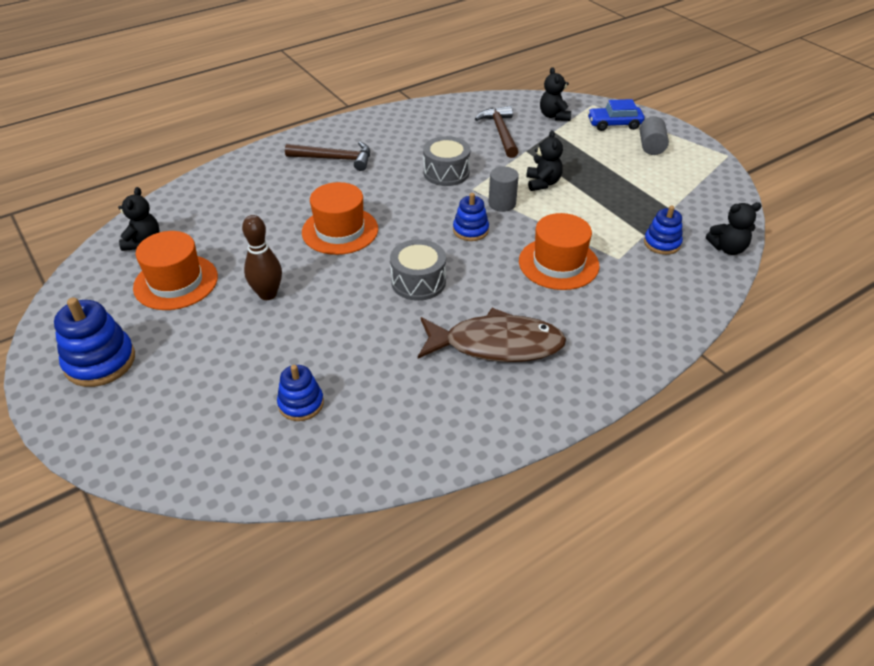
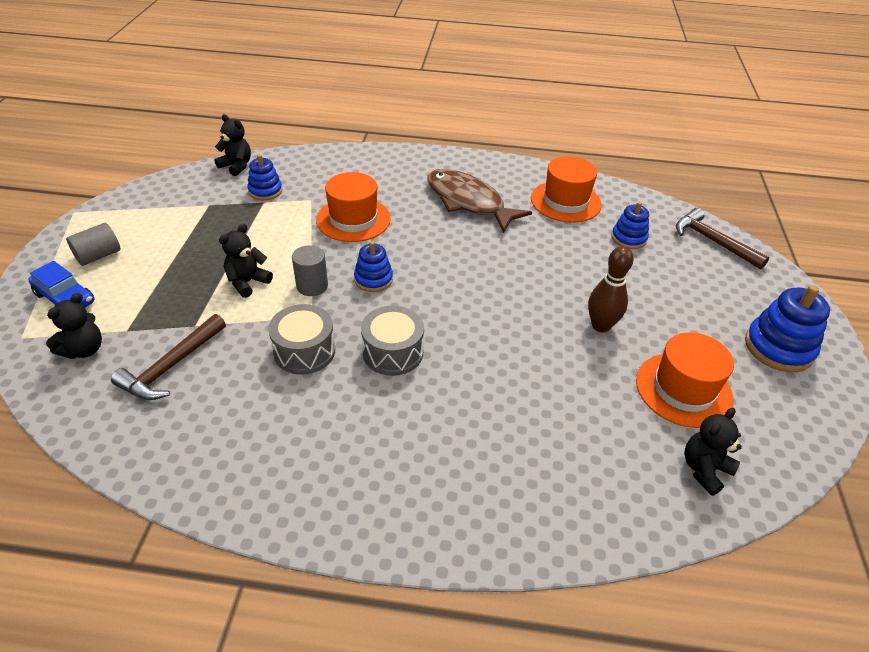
camera: 140 degrees left, 0 degrees up
(334, 159) = (388, 459): brown hammer -> brown hammer (713, 241)
(340, 230) = (483, 350): orange hat -> orange hat (565, 201)
(418, 282) = (469, 265): grey drum -> grey drum (393, 352)

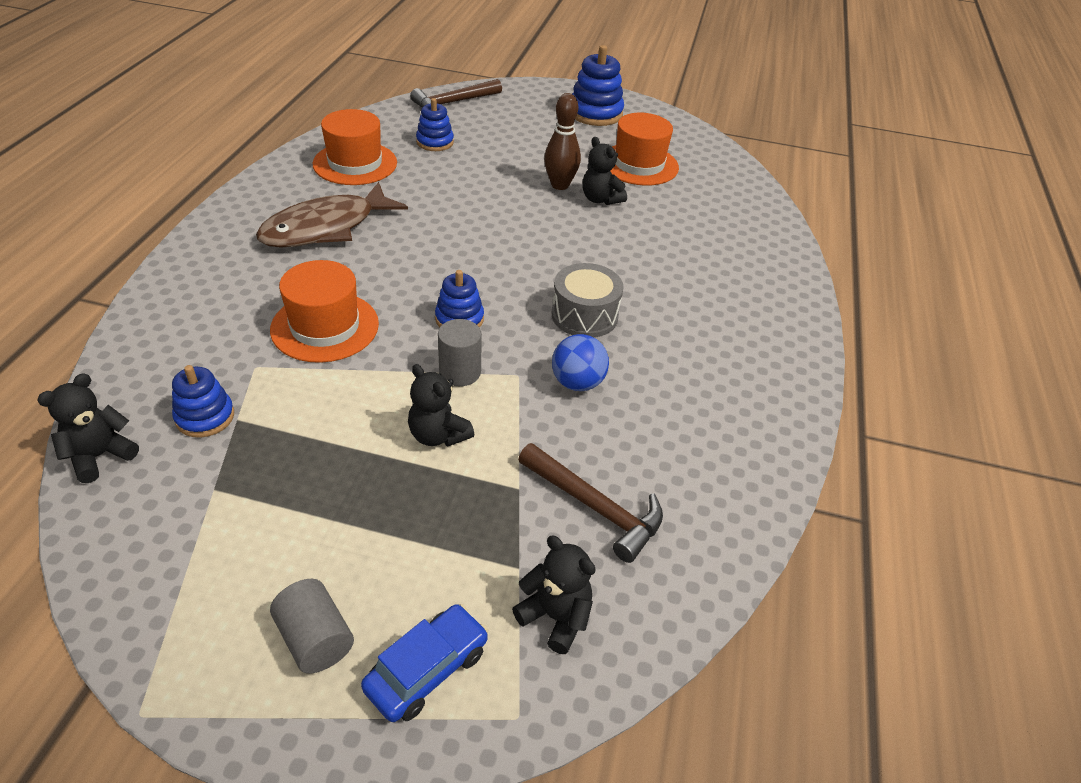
camera: 85 degrees left, 0 degrees up
(304, 351) = (577, 383): grey drum -> blue ball
(704, 469) = (717, 176): black teddy bear -> black teddy bear (600, 199)

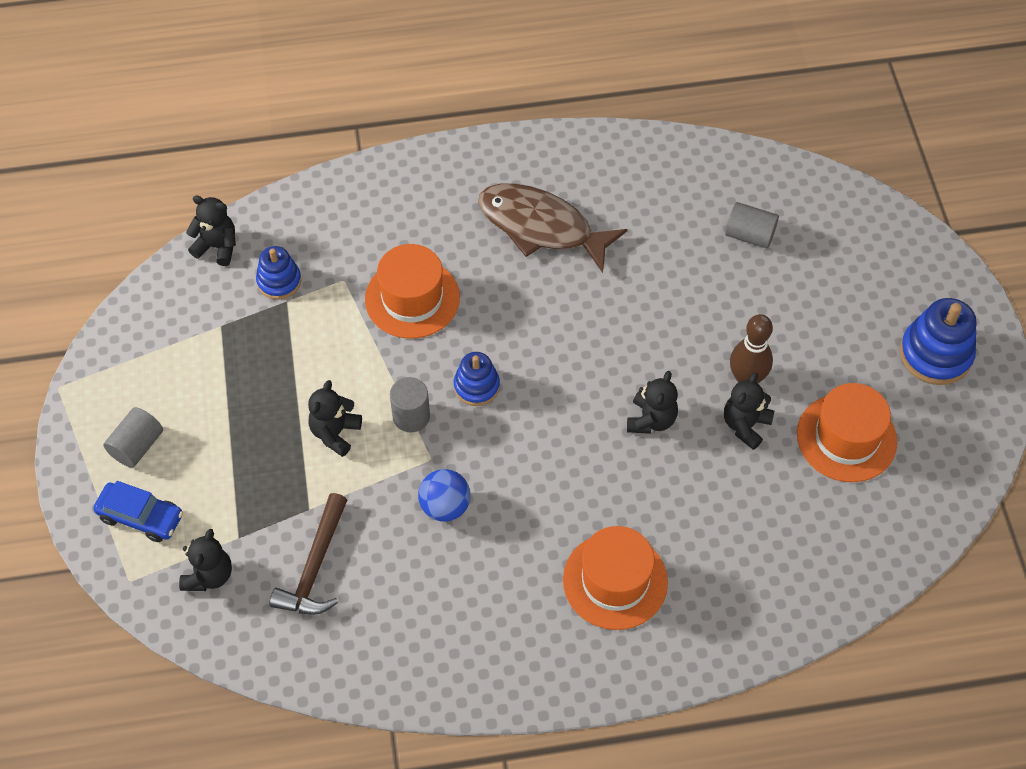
camera: 70 degrees right, 15 degrees up
(355, 163) = (660, 192): orange hat -> orange hat (615, 581)
(435, 142) = (749, 235): blue stacking toy -> grey cylinder
(454, 102) = (847, 212): brown hammer -> none
(565, 238) = (651, 420): none -> black teddy bear
(584, 315) = (538, 480): grey drum -> none

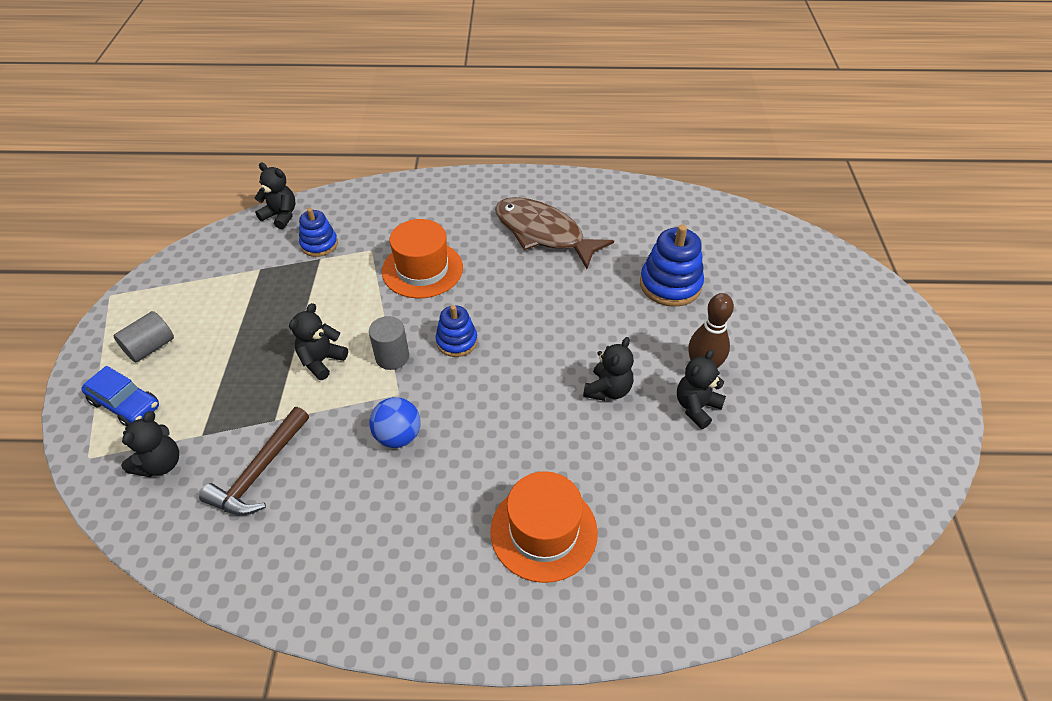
camera: 10 degrees right, 10 degrees down
(749, 235) = (719, 260): grey cylinder -> none
(846, 438) = (794, 432): orange hat -> none
(935, 354) = (884, 372): blue stacking toy -> blue stacking toy (670, 284)

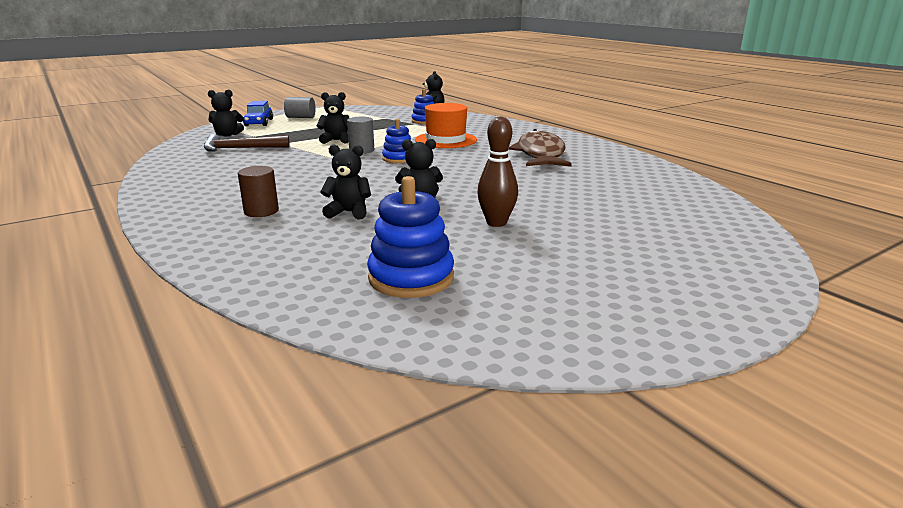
camera: 55 degrees right, 25 degrees down
(398, 436) = (300, 165): blue ball -> none
(543, 531) = (261, 211): orange hat -> brown cylinder
(670, 284) = (570, 195): blue stacking toy -> blue stacking toy (411, 278)
(696, 407) = (448, 229): black teddy bear -> black teddy bear (349, 212)

